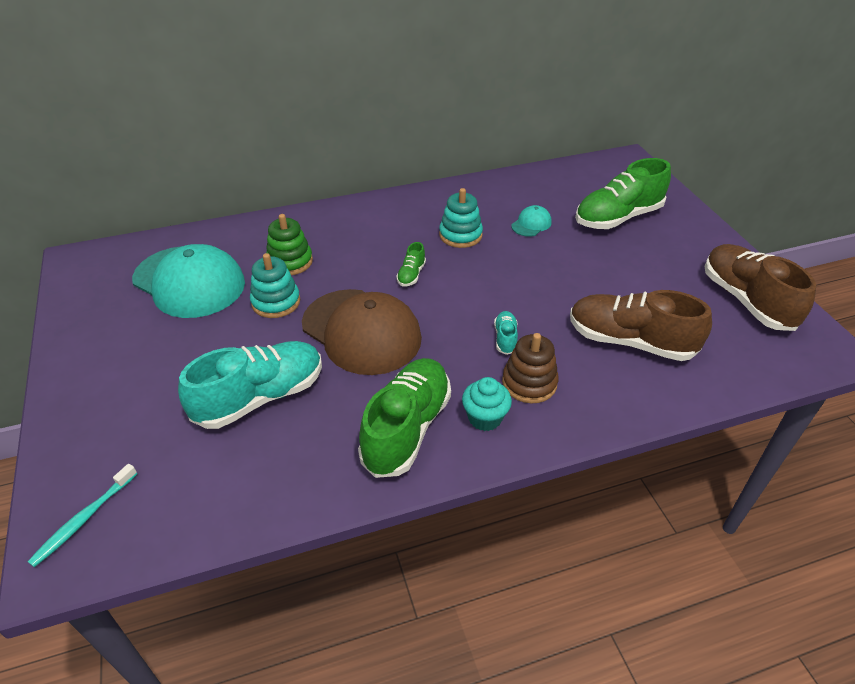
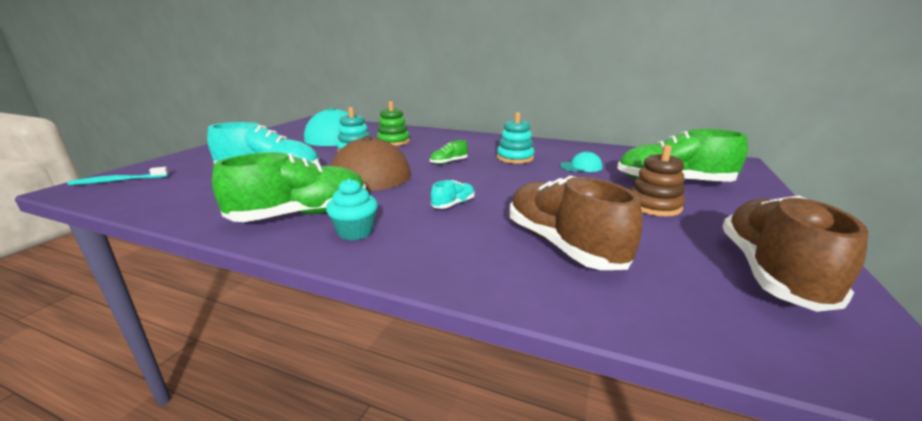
camera: 40 degrees right, 20 degrees down
(529, 383) = (424, 230): brown stacking toy -> brown stacking toy (654, 206)

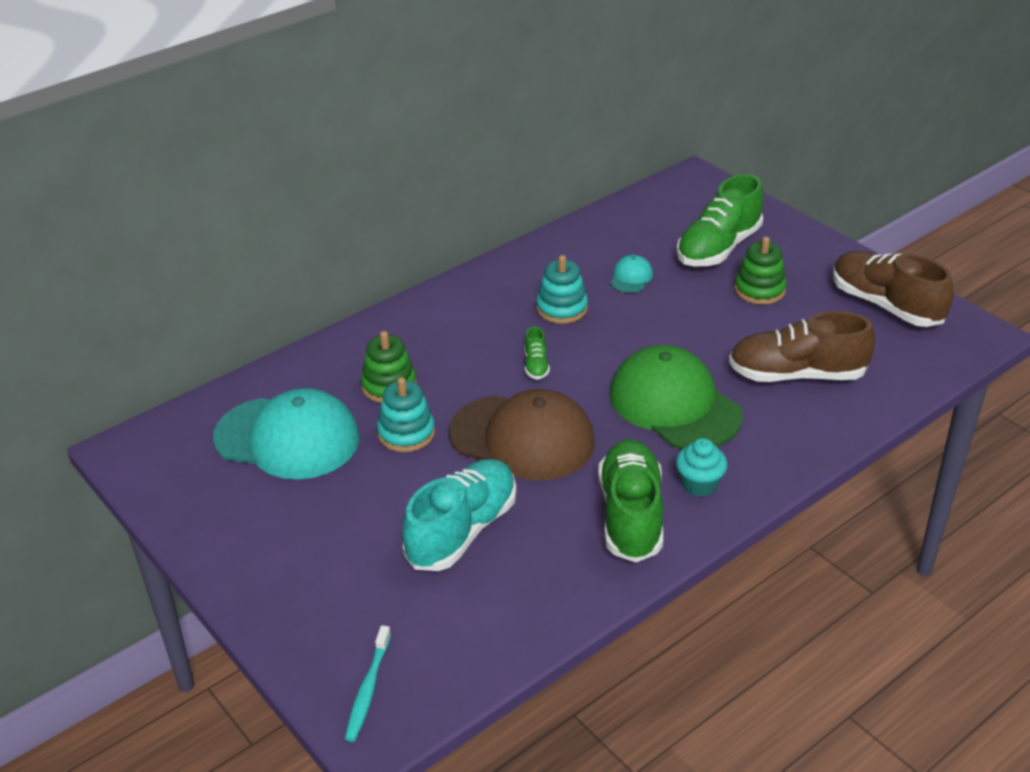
camera: 60 degrees left, 15 degrees up
(453, 204) = (674, 404): turquoise shoe -> green cap
(654, 206) = (759, 290): brown stacking toy -> green stacking toy

